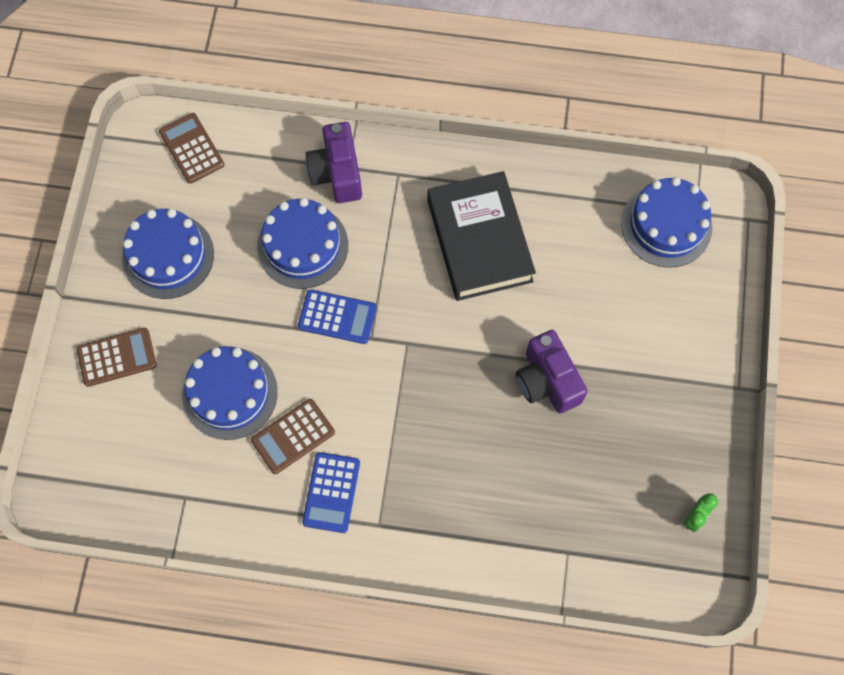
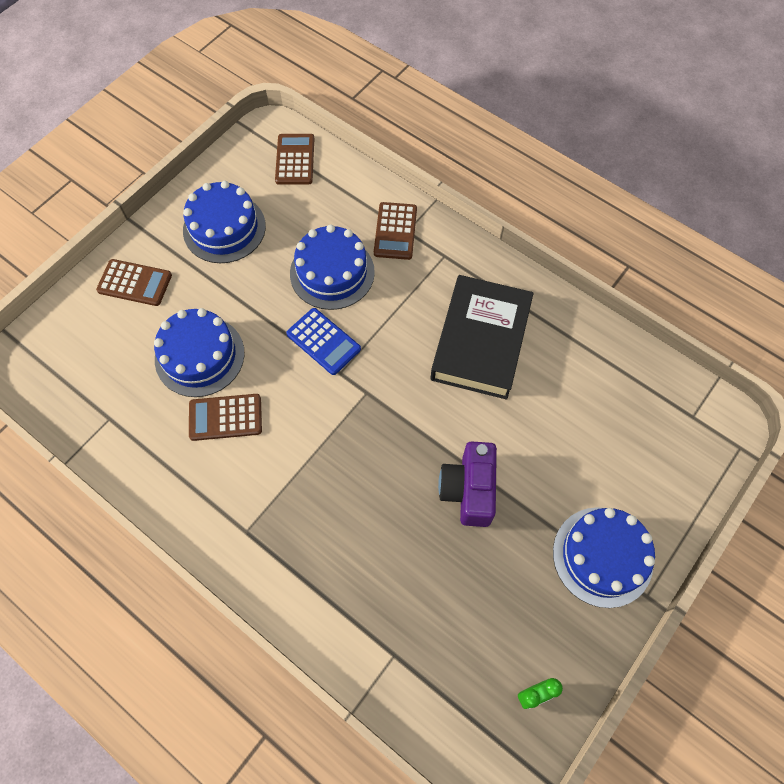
camera: 30 degrees right, 5 degrees down
(331, 492) = (225, 481): blue calculator -> none
(337, 173) = (395, 231): purple camera -> brown calculator
(666, 225) = (658, 413): blue cake -> blue cake (602, 556)

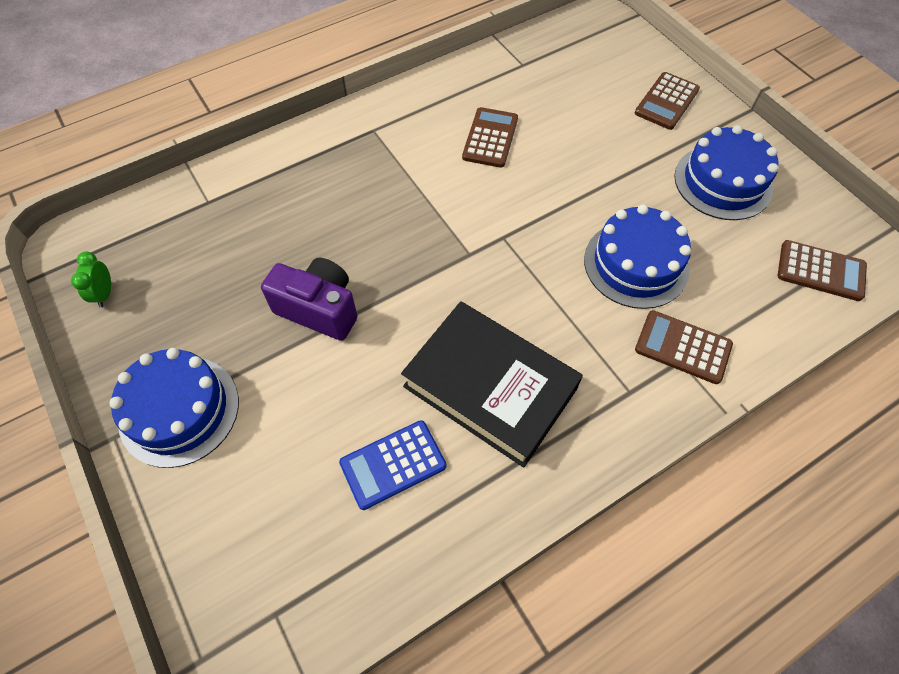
camera: 110 degrees right, 5 degrees down
(199, 356) = (565, 132): blue cake -> none
(323, 341) = (546, 232): blue calculator -> blue calculator (393, 464)

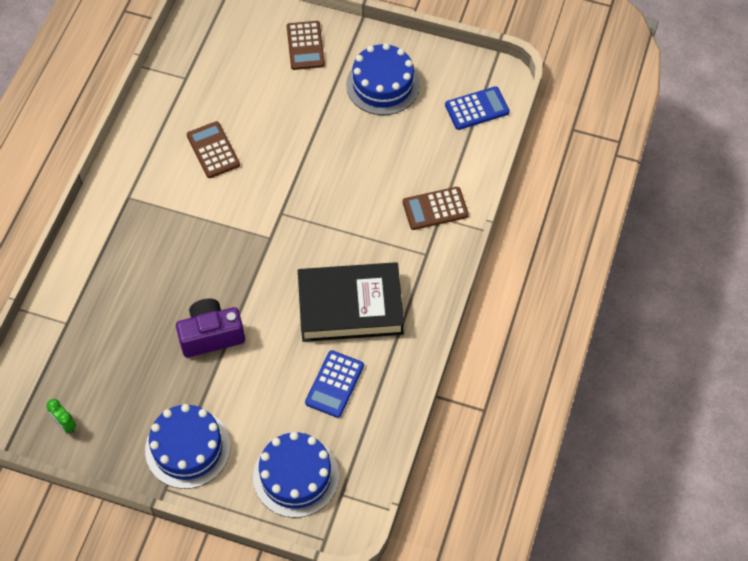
camera: 40 degrees left, 0 degrees up
(636, 264) = (372, 176): blue cake -> blue cake (296, 476)
(820, 271) = (477, 109): brown calculator -> blue calculator

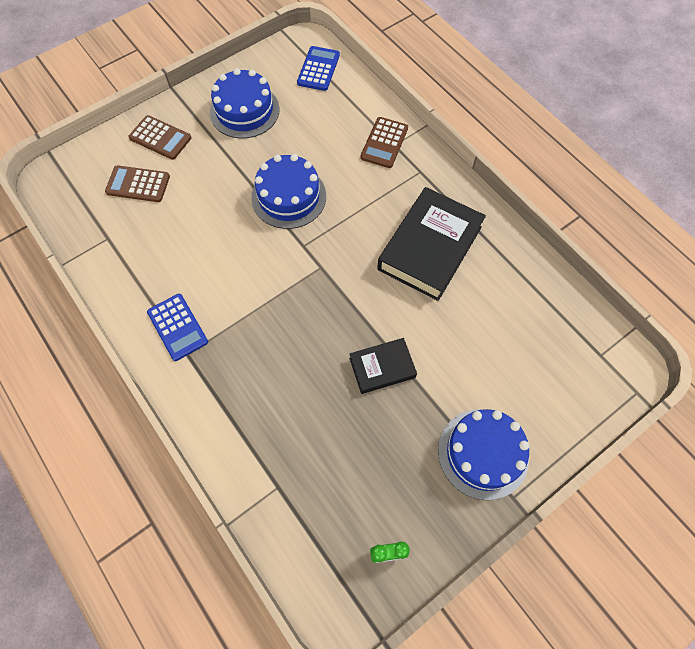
camera: 55 degrees left, 5 degrees up
(211, 335) = (382, 367): purple camera -> black book
(213, 150) = (199, 259): brown calculator -> brown calculator (138, 184)
(296, 476) = (564, 380): blue cake -> blue cake (289, 197)
(334, 384) = (494, 301): blue calculator -> blue calculator (177, 327)

